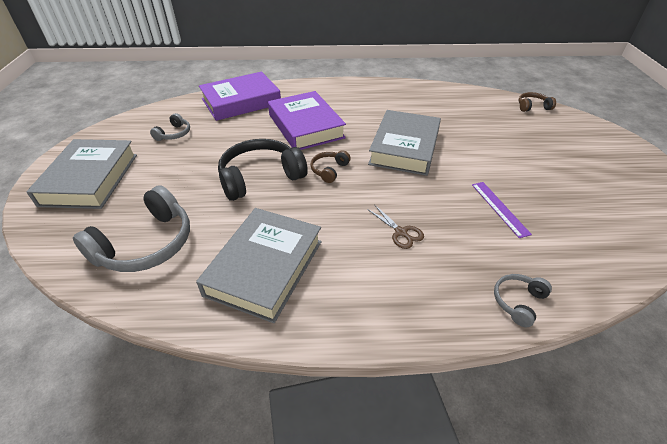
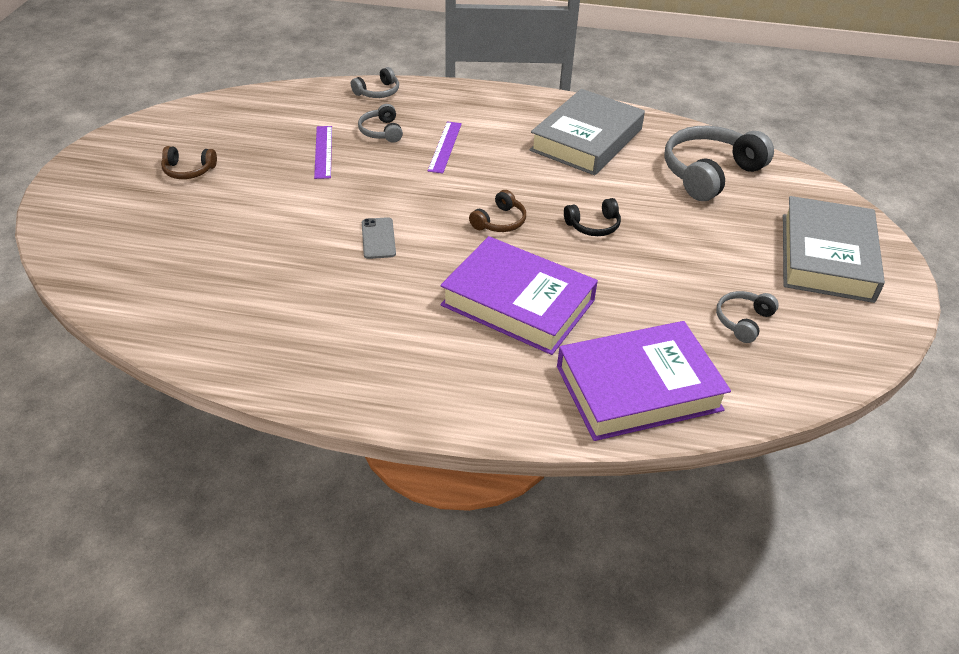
camera: 170 degrees left, 0 degrees up
(260, 177) = (593, 225): black headphones -> black headphones, size x0.49
(305, 126) = (518, 302): purple book -> purple book turned 45 degrees counterclockwise
(401, 232) = (445, 147): brown scissors -> purple ruler
(404, 148) = (378, 238): grey book -> grey phone
(469, 240) = (381, 131): none -> grey headphones
(532, 107) = (97, 282): brown headphones -> brown headphones (188, 170)

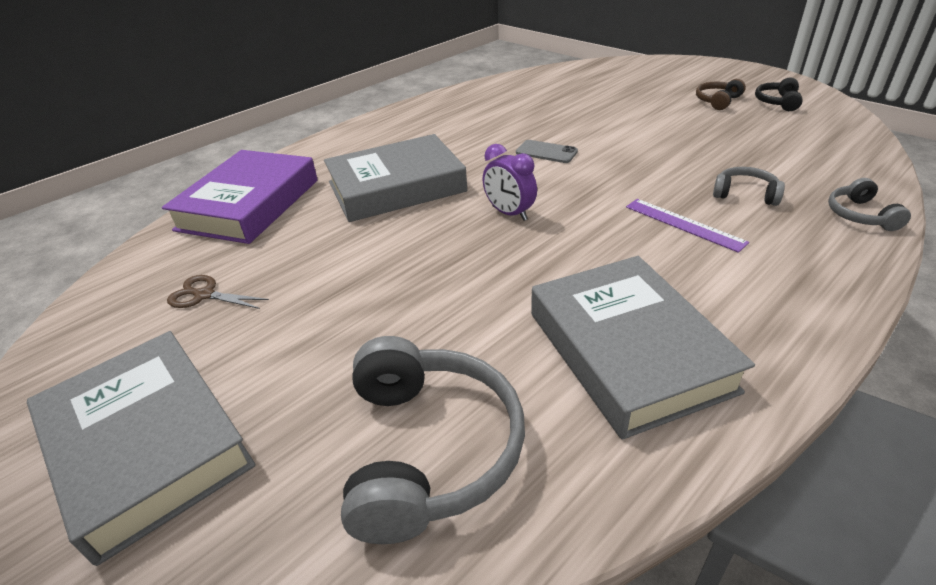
camera: 130 degrees right, 5 degrees down
(323, 151) = (716, 156): purple ruler -> none
(500, 221) = (509, 213): brown headphones -> purple clock
(518, 302) = (396, 187): purple book -> grey book
(593, 225) = (441, 268): black headphones -> black headphones (777, 102)
(743, 321) = (205, 295): grey headphones -> brown scissors

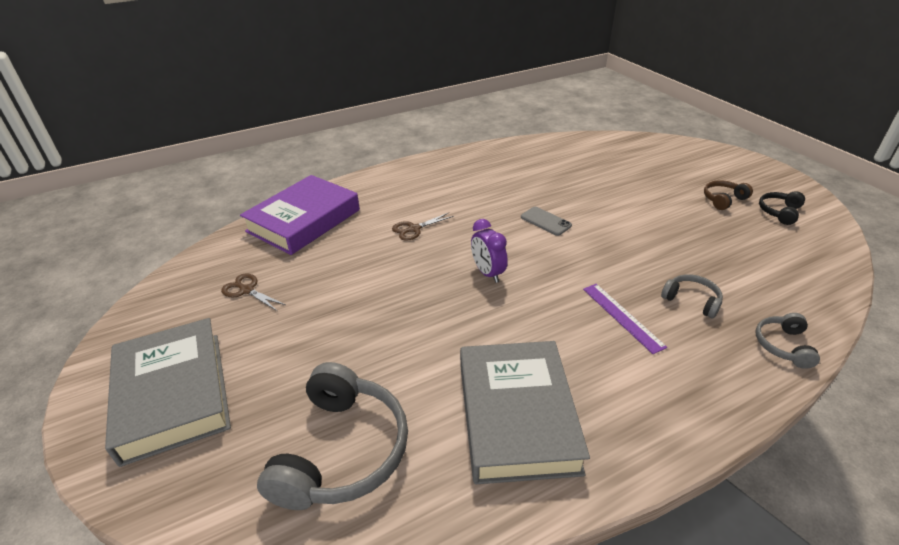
camera: 15 degrees right, 0 degrees up
(396, 187) = (414, 229): grey book -> brown scissors

